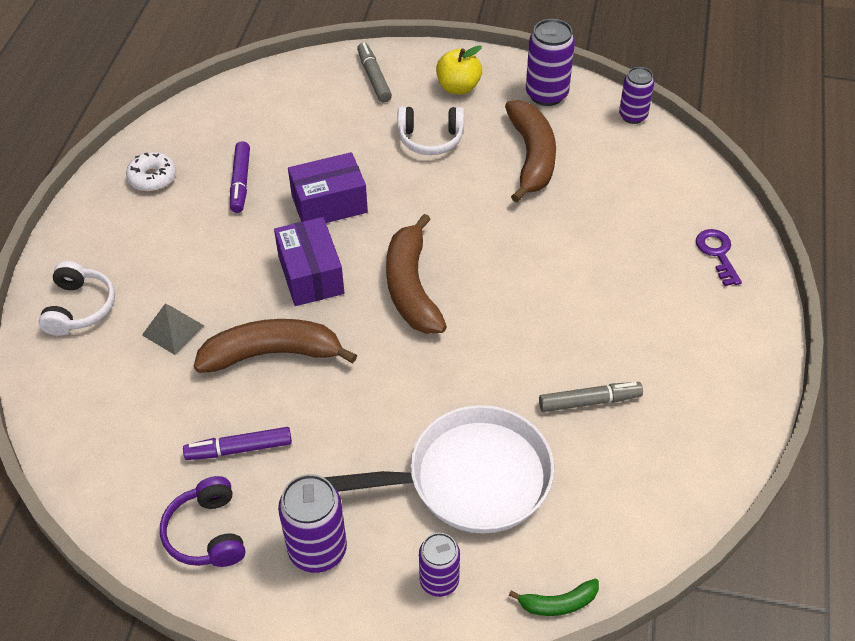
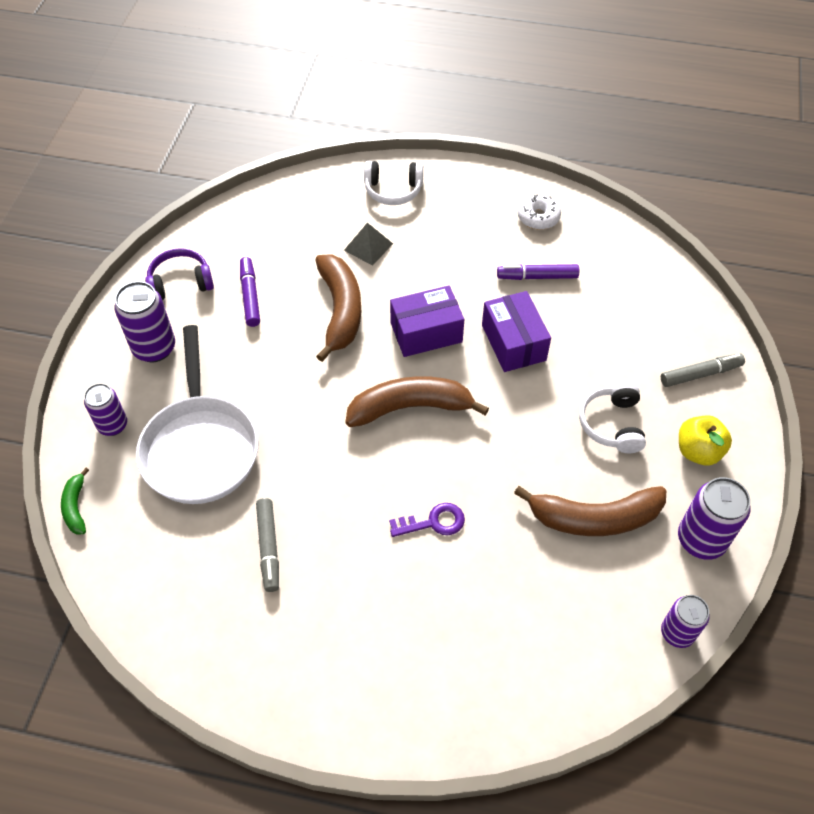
camera: 90 degrees right, 5 degrees up
(717, 253) = (456, 699): purple key -> purple key (433, 522)

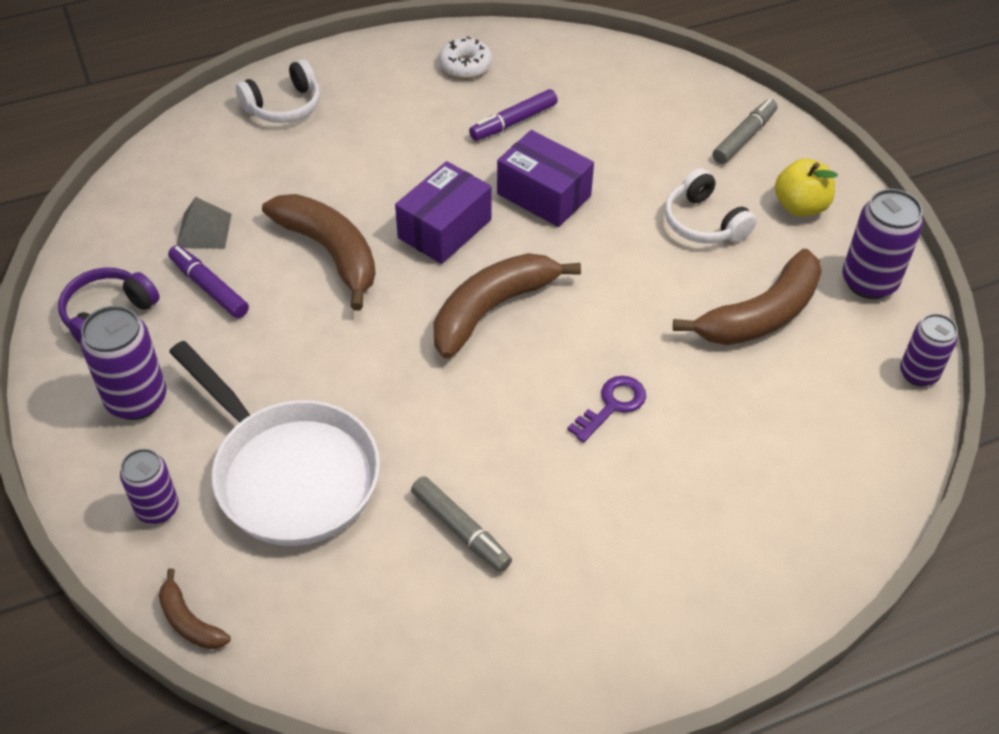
camera: 35 degrees left, 5 degrees down
(76, 507) = (189, 621): green banana -> brown banana
(368, 247) = (305, 174): grey pyramid -> grey pyramid (204, 230)

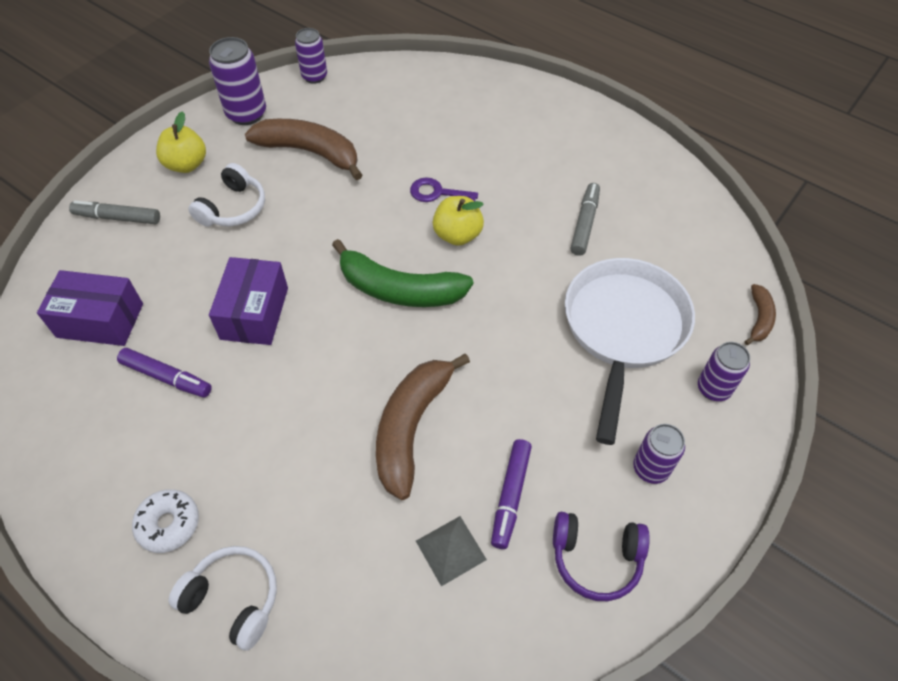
camera: 120 degrees left, 5 degrees up
(137, 400) = (650, 468): purple can -> purple can, size x0.66
(444, 229) = (333, 360): purple box -> purple box (100, 320)
(465, 65) = (92, 460): white donut -> white donut (168, 524)
(492, 309) = (399, 290): brown banana -> green banana
(532, 393) = (457, 235): none -> yellow apple

